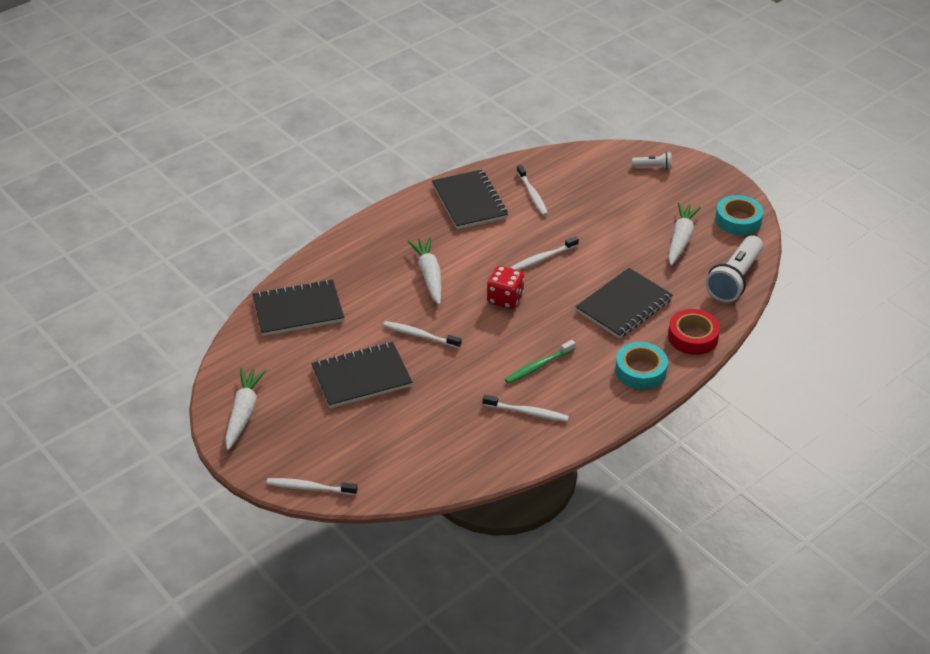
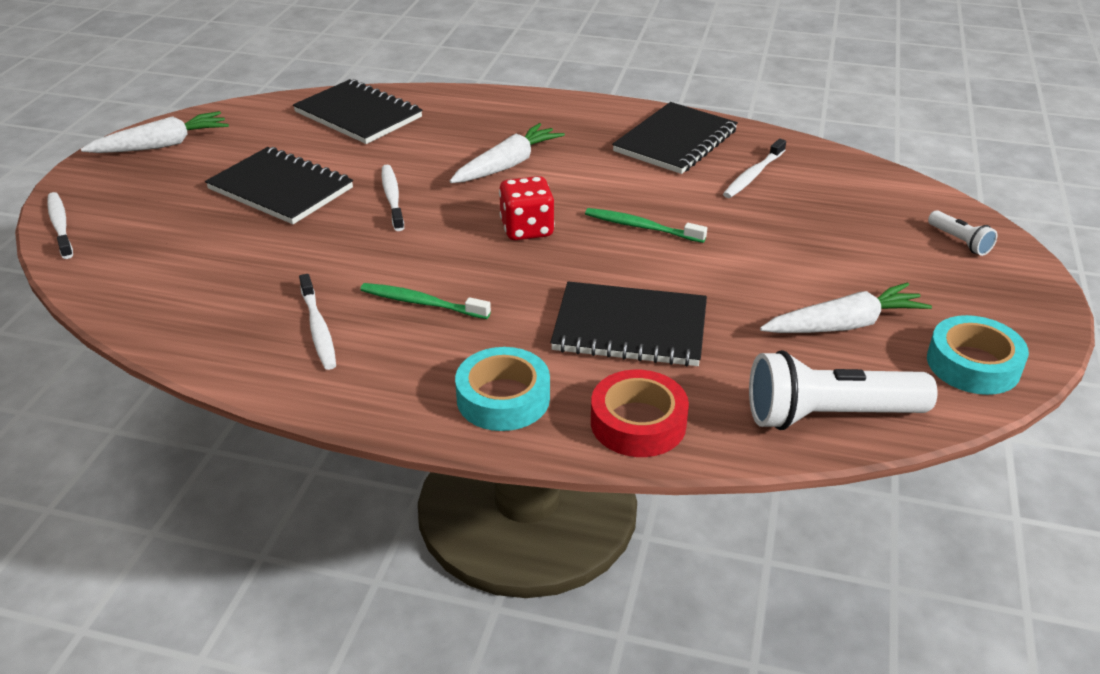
camera: 55 degrees right, 5 degrees down
(543, 258) = (642, 227): white toothbrush -> green toothbrush

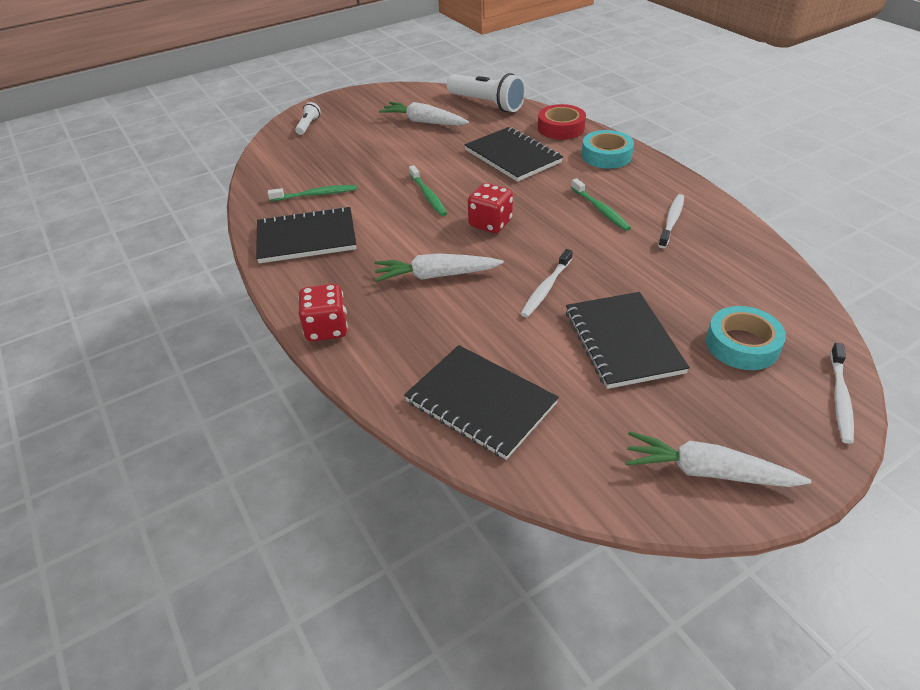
camera: 135 degrees left, 5 degrees up
(358, 115) = (480, 403): black notebook -> black notebook turned 45 degrees counterclockwise
(533, 102) = (326, 328): none -> red dice
(753, 175) = (315, 194): white toothbrush -> green toothbrush
(973, 364) = (407, 95): turquoise tape -> turquoise tape (742, 345)

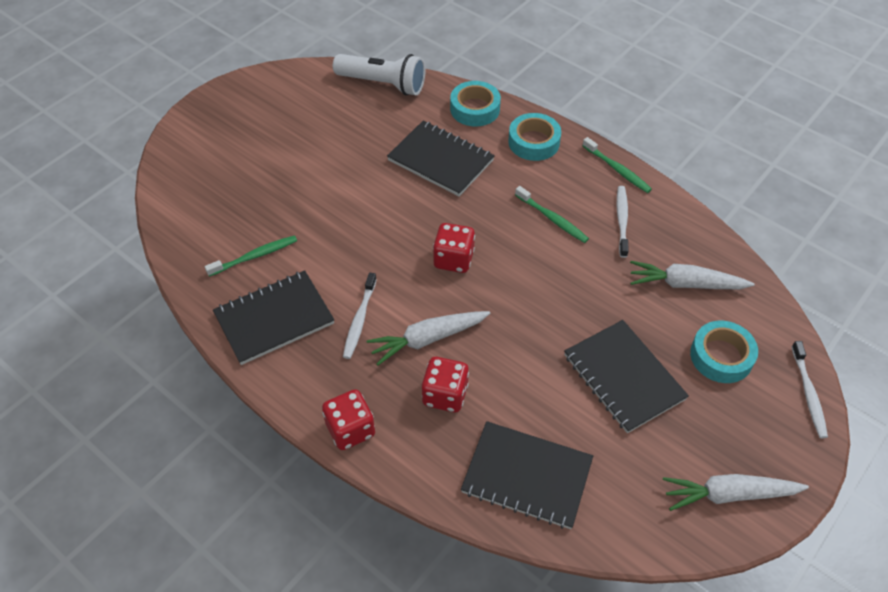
camera: 20 degrees left, 10 degrees up
(308, 125) = (195, 152): white flashlight -> none
(424, 122) = (325, 124): white carrot -> white carrot (685, 284)
(428, 195) = (375, 233): green toothbrush -> green toothbrush (617, 169)
(430, 320) = (445, 395): none -> red dice
(546, 288) = (536, 331): white toothbrush -> white toothbrush (359, 320)
(561, 128) = (475, 109): red tape -> turquoise tape

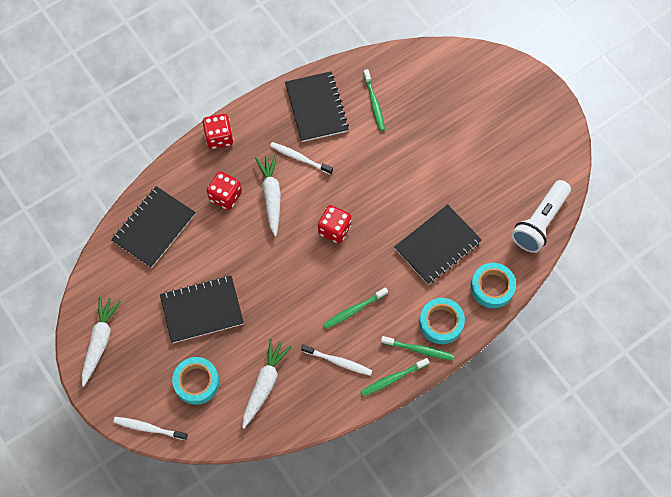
camera: 105 degrees right, 15 degrees up
(573, 155) = (418, 349): none -> green toothbrush

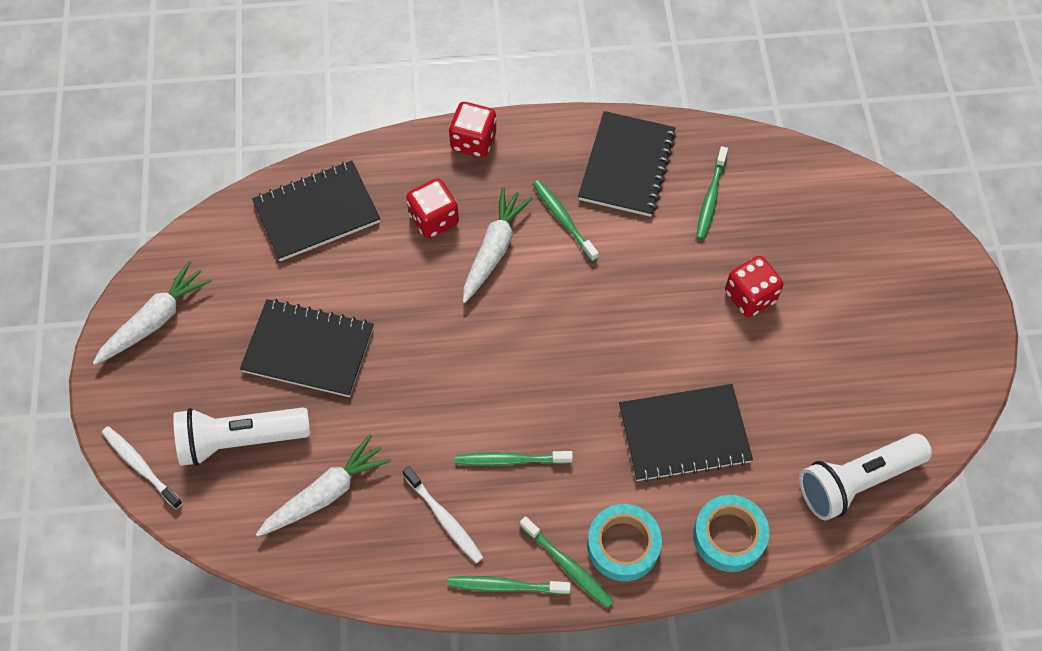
camera: 30 degrees right, 5 degrees down
(196, 382) = (240, 440): turquoise tape -> white flashlight
(300, 158) = (563, 220): white toothbrush -> green toothbrush
(334, 229) = (552, 337): red dice -> red dice (750, 296)

